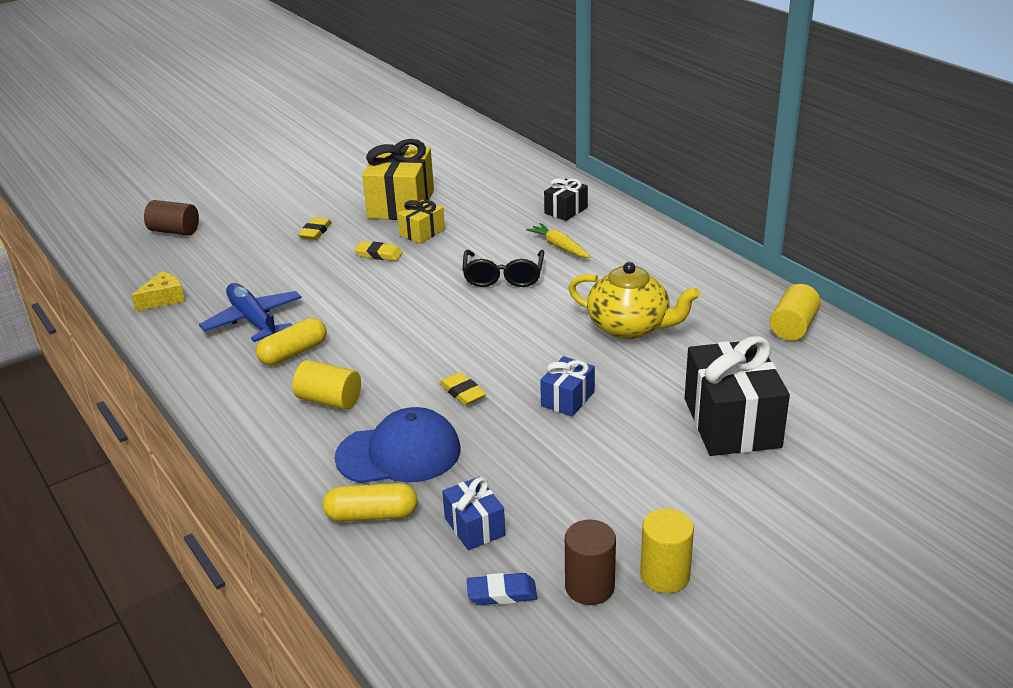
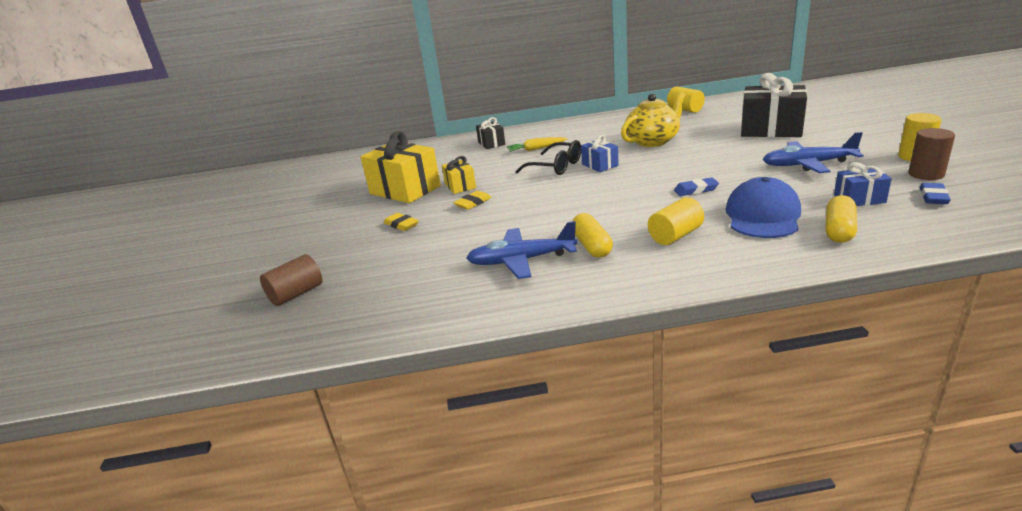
camera: 60 degrees left, 5 degrees down
(163, 299) = (429, 306): yellow cheese -> none
(462, 392) = (696, 190): yellow eraser -> blue eraser
(567, 399) = (723, 162): blue gift -> blue gift (600, 165)
(588, 473) = (808, 164): none -> blue plane

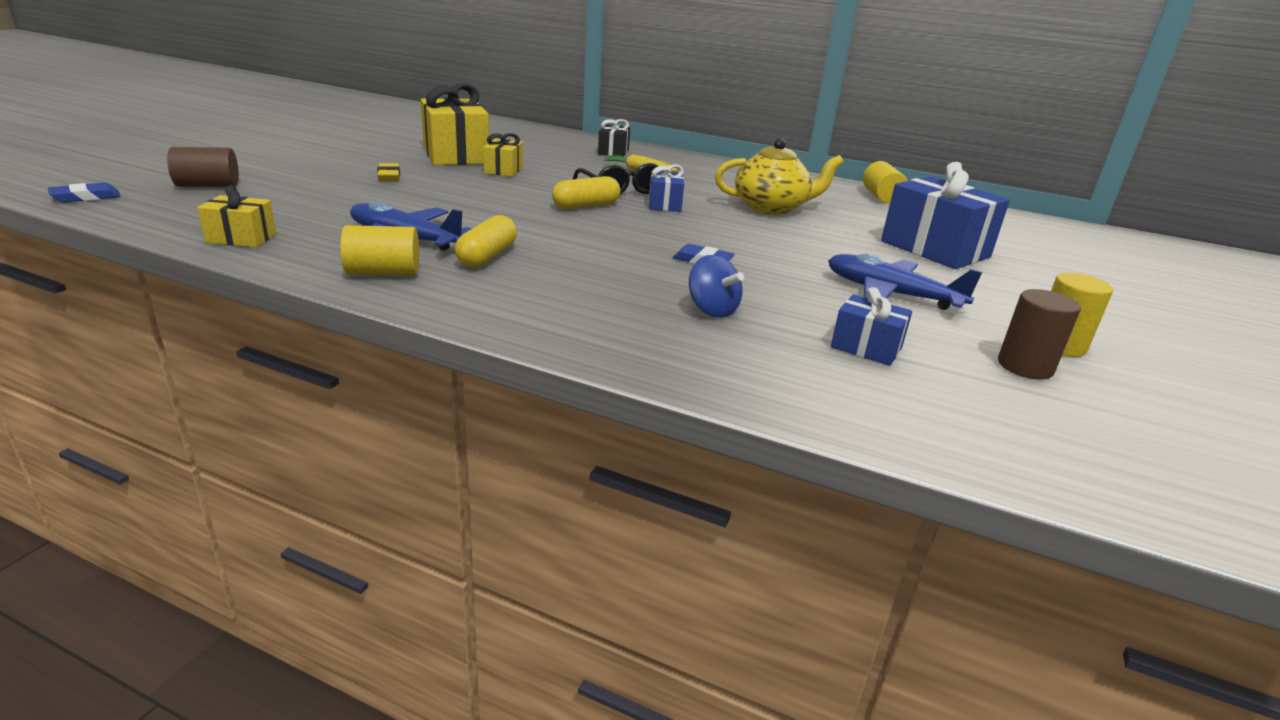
camera: 25 degrees right, 0 degrees up
(424, 315) = (241, 238): none -> yellow gift
(473, 203) = (480, 185): yellow eraser -> none
(675, 235) = (580, 284): yellow cylinder -> yellow cylinder (383, 273)
(762, 215) = (712, 310): blue cap -> blue spinning top
(771, 130) = (935, 249): black gift -> blue gift
(839, 230) = (760, 360): yellow capsule -> yellow capsule (586, 206)
(933, 197) = (970, 389): blue eraser -> blue eraser (86, 197)

